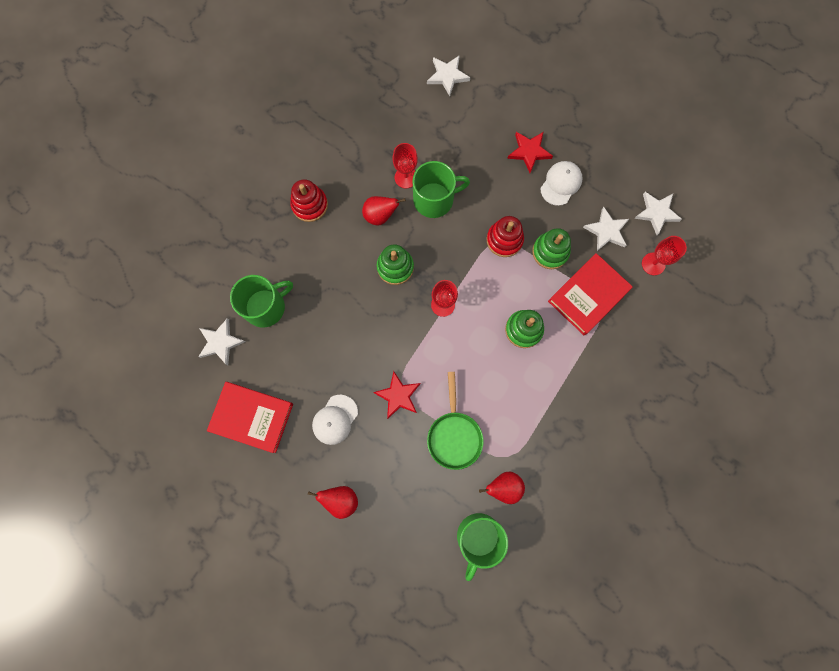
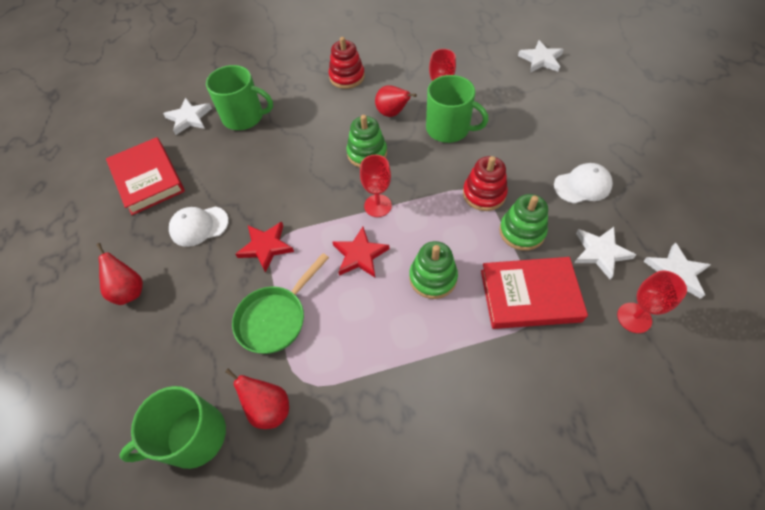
camera: 45 degrees right, 20 degrees down
(529, 152) = (570, 145): red star -> red star (360, 255)

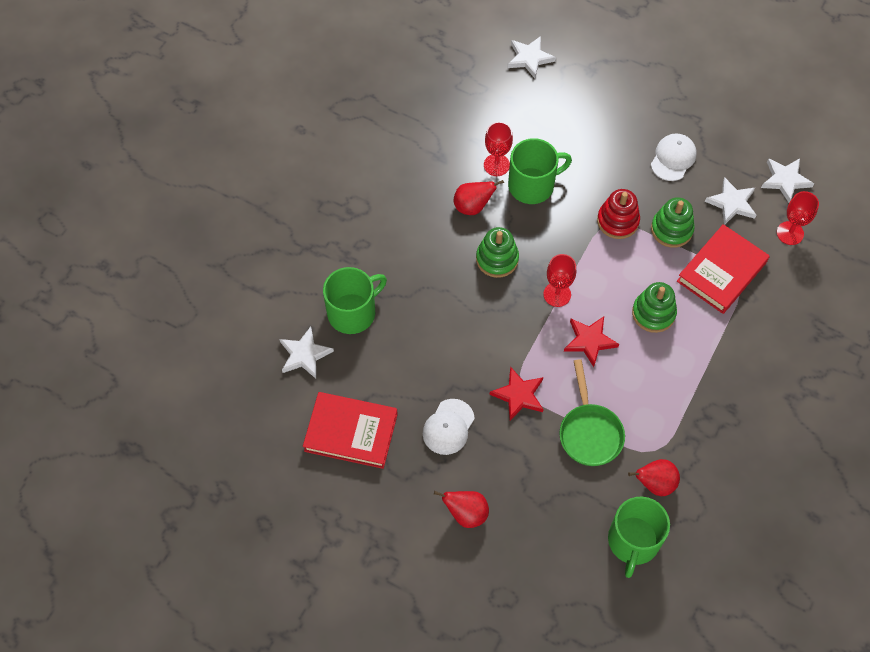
camera: 50 degrees left, 5 degrees up
(347, 77) = (390, 201): red stacking toy -> none

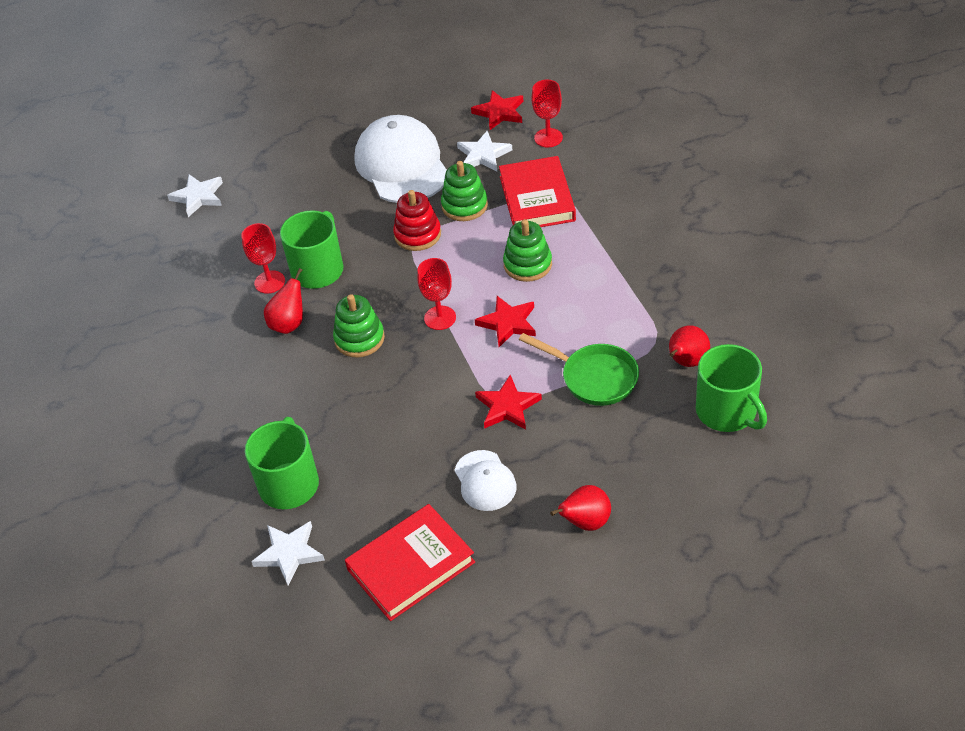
camera: 45 degrees left, 15 degrees down
(673, 158) = (402, 165): white cap -> white cap, size x1.94
(785, 180) = (499, 112): white star -> red star

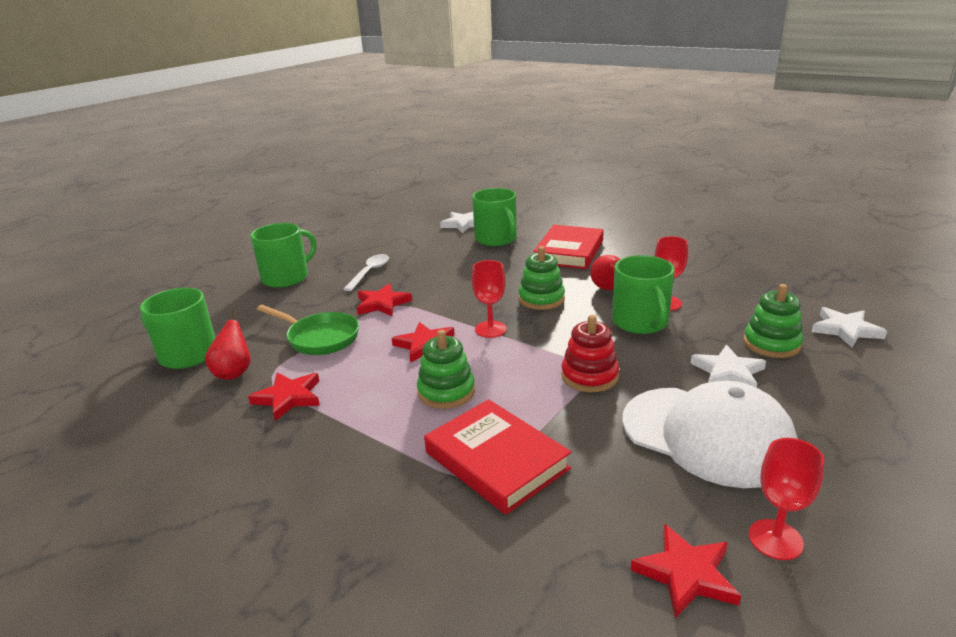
camera: 145 degrees right, 20 degrees down
(410, 566) = (388, 238): red book -> red book (569, 252)
(464, 205) = (575, 420): green stacking toy -> green stacking toy (771, 344)
(483, 155) = (626, 490): white star -> white star (728, 372)
(485, 481) = (369, 272): white cap -> white spoon
(548, 138) = (562, 559): red goblet -> red goblet (775, 539)
(585, 522) = (286, 277): red pear -> green mug
(594, 377) = (319, 338): green pan -> green pan turned 150 degrees counterclockwise
(648, 310) = (288, 398): none -> red star

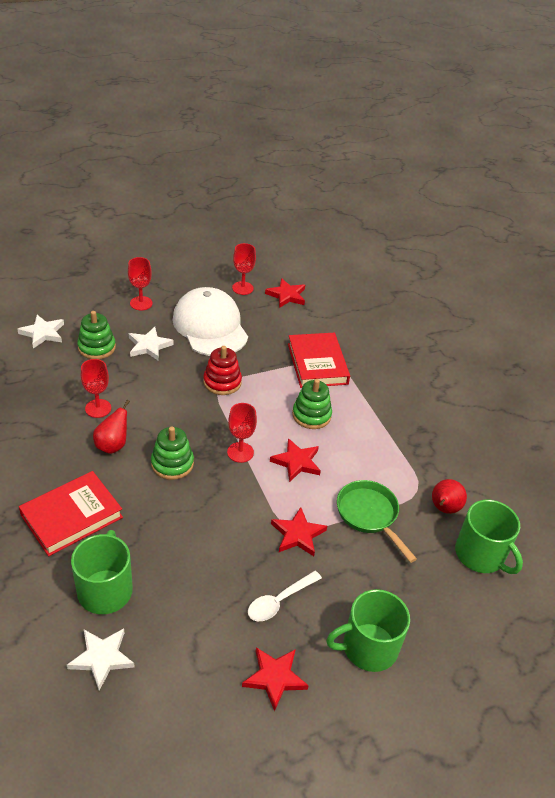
camera: 155 degrees left, 15 degrees up
(288, 398) = (410, 462): red star -> red star (275, 678)
(640, 322) = (139, 402): green mug -> none
(842, 417) = (141, 303): none -> red goblet

